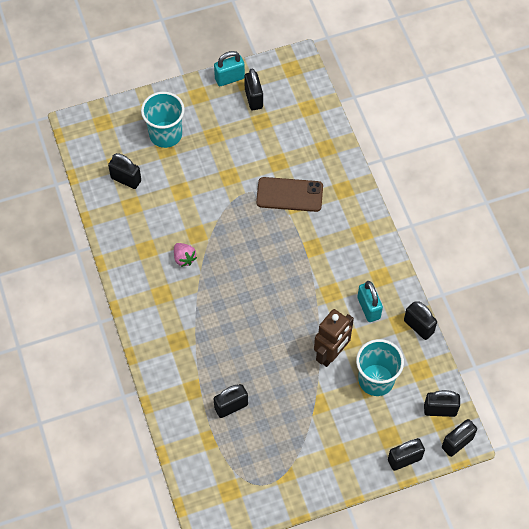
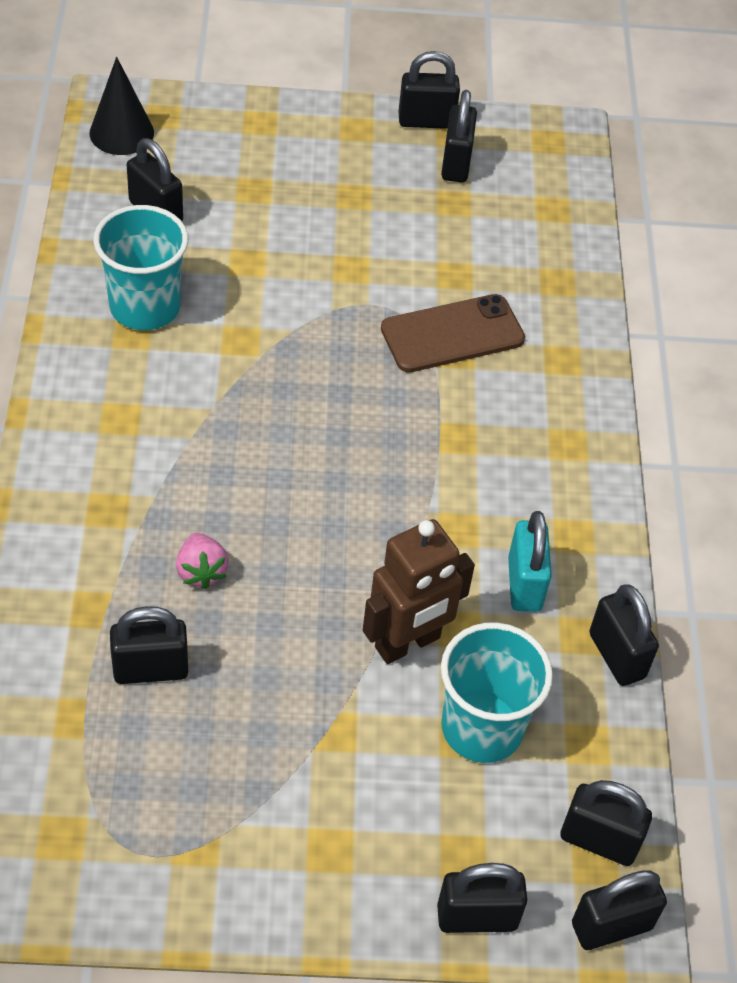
camera: 15 degrees right, 10 degrees down
(88, 140) = (121, 133): none -> black cone
(165, 134) = (266, 167): turquoise cup -> turquoise cup (145, 307)
(184, 258) = (195, 372): pink strawberry -> pink strawberry (201, 571)
(229, 78) = (426, 121): turquoise padlock -> black padlock
(289, 194) = (452, 334): brown phone -> brown phone turned 45 degrees counterclockwise

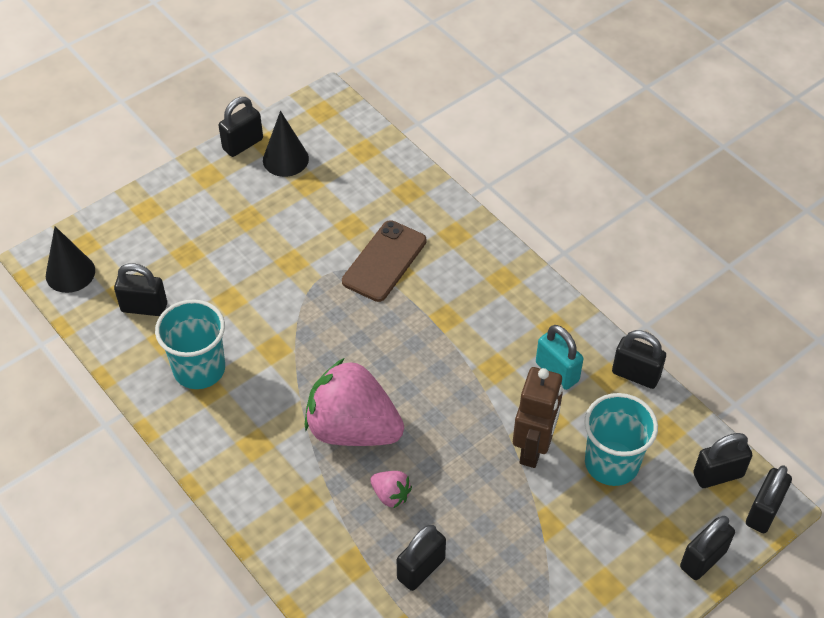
camera: 35 degrees left, 0 degrees up
(234, 476) = (353, 429): none -> pink strawberry
(456, 164) = (285, 159): black padlock -> black cone

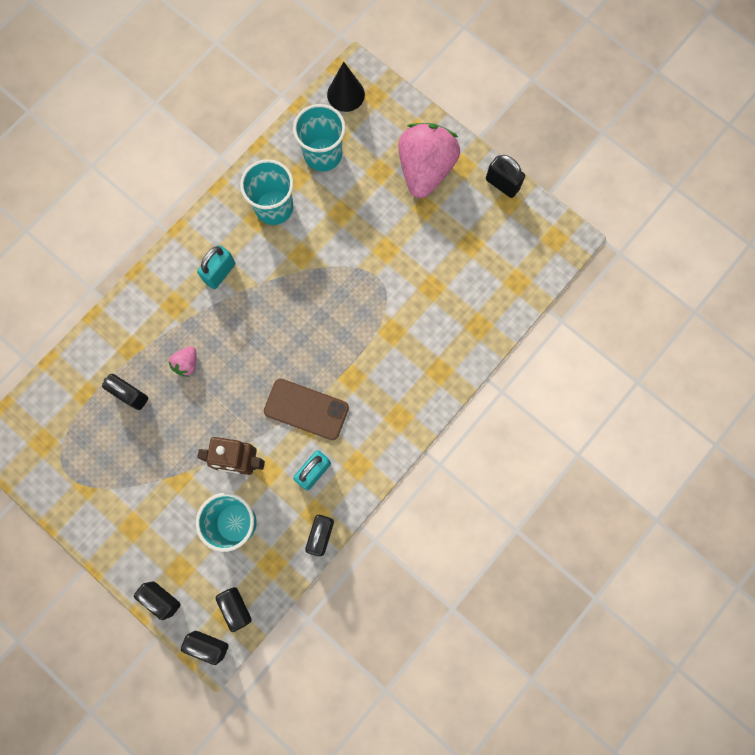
camera: 80 degrees right, 25 degrees up
(144, 307) = (323, 154): black padlock -> turquoise cup
(272, 441) = (220, 273): none -> turquoise padlock
(285, 159) = (493, 221): black cone -> none
(353, 429) = (238, 326): pink strawberry -> pink strawberry (425, 169)
(384, 261) = (400, 320): brown phone -> brown phone (306, 409)

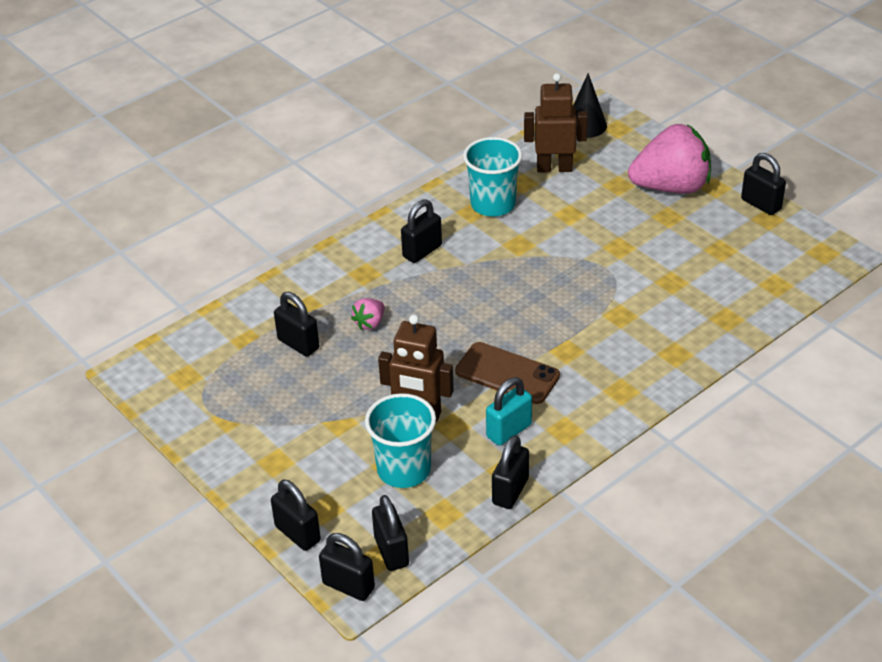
camera: 10 degrees right, 35 degrees down
(220, 273) = (422, 251): turquoise padlock -> black padlock
(323, 154) = (554, 168): turquoise cup -> brown robot
(425, 169) = (671, 187): pink strawberry -> pink strawberry turned 60 degrees clockwise

